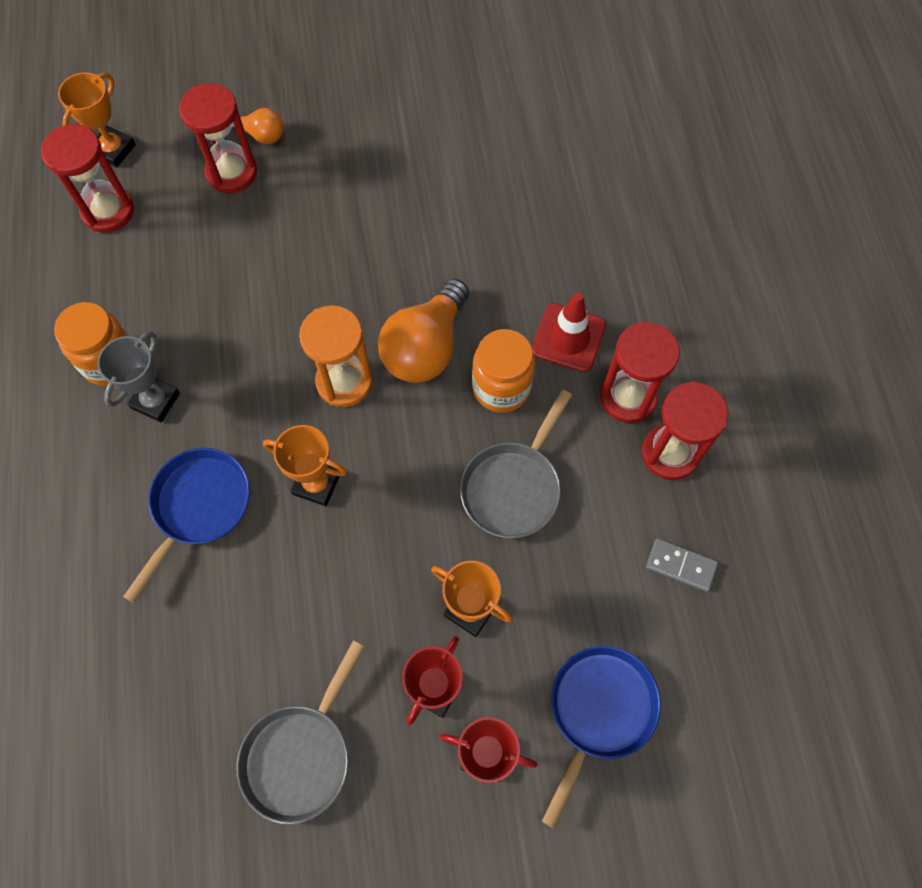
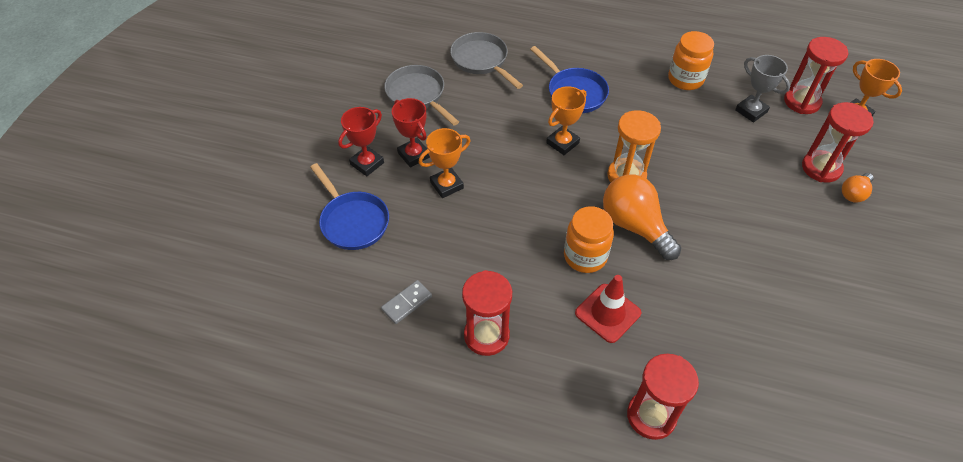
camera: 115 degrees right, 15 degrees down
(155, 401) = (650, 91): grey trophy -> grey trophy (751, 111)
(513, 487) = (510, 235): grey pan -> grey pan (481, 60)
(628, 397) = (542, 329): red hourglass -> red hourglass (651, 416)

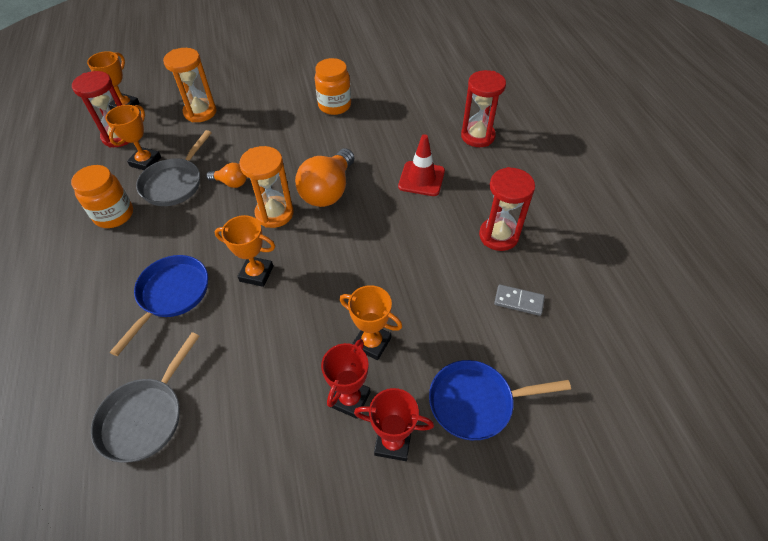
camera: 120 degrees left, 0 degrees up
(352, 221) = (476, 402): blue pan -> blue pan turned 120 degrees counterclockwise
(418, 95) = (246, 457): grey pan -> grey pan (174, 183)
(585, 256) = (380, 208): orange jar -> orange jar (334, 106)
(751, 111) = (145, 162): grey trophy -> orange trophy
(821, 168) = (200, 112): red hourglass -> orange hourglass
(854, 193) = (219, 93): orange light bulb -> orange light bulb (231, 183)

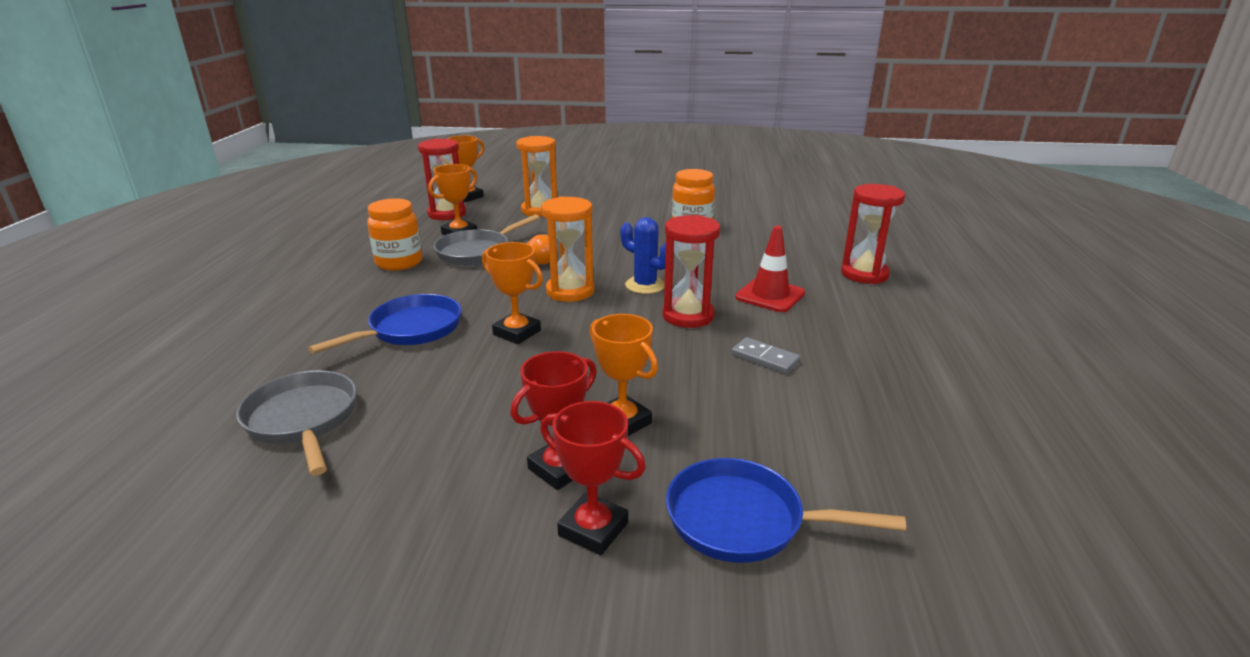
camera: 20 degrees right, 25 degrees down
(145, 417) = (303, 420): grey pan -> grey pan turned 105 degrees clockwise
(328, 191) = (645, 285): orange light bulb -> blue cactus
(498, 236) = (856, 362): red hourglass -> red hourglass (688, 316)
(518, 301) = (860, 430): grey domino -> grey domino (765, 358)

